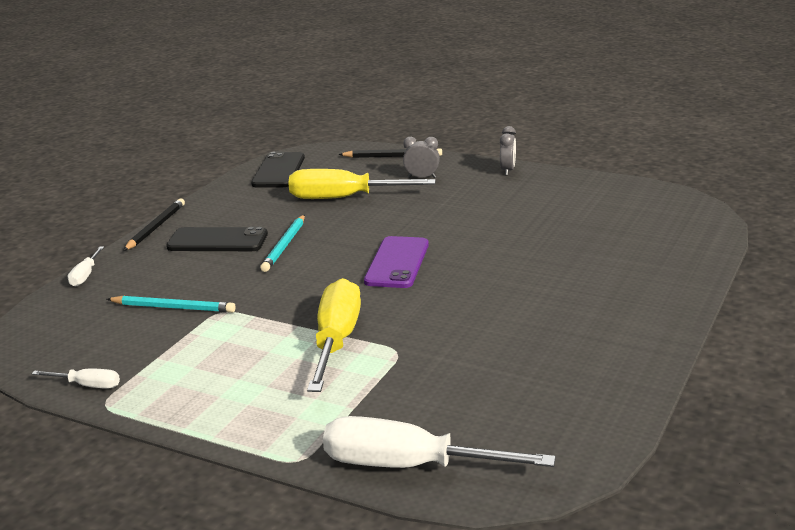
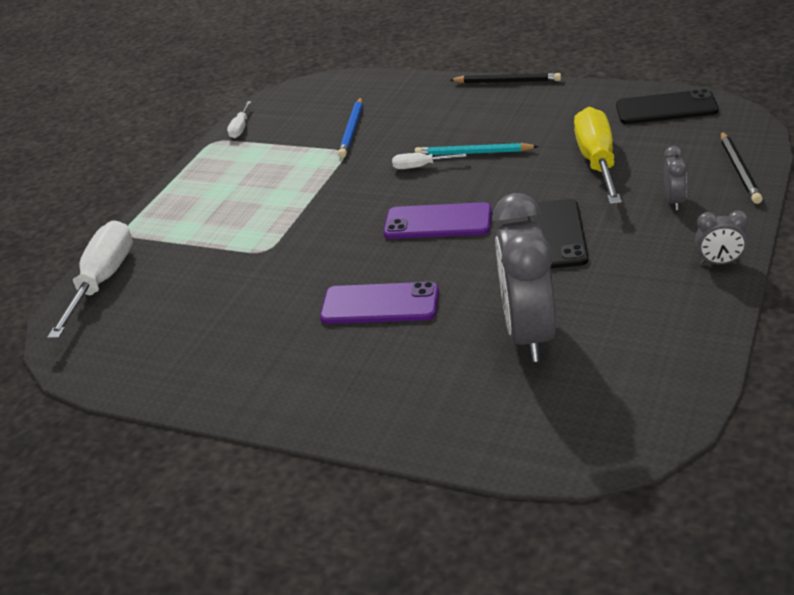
camera: 90 degrees right, 10 degrees up
(85, 275) = (410, 79): white screwdriver -> white screwdriver (421, 166)
(173, 308) = (352, 130): turquoise pencil -> blue pencil
(217, 241) = (481, 117): black phone -> black phone (556, 234)
(336, 341) = (286, 216): yellow screwdriver -> none
(517, 288) = (380, 304): none -> purple phone
(575, 231) = (529, 334): none -> grey clock

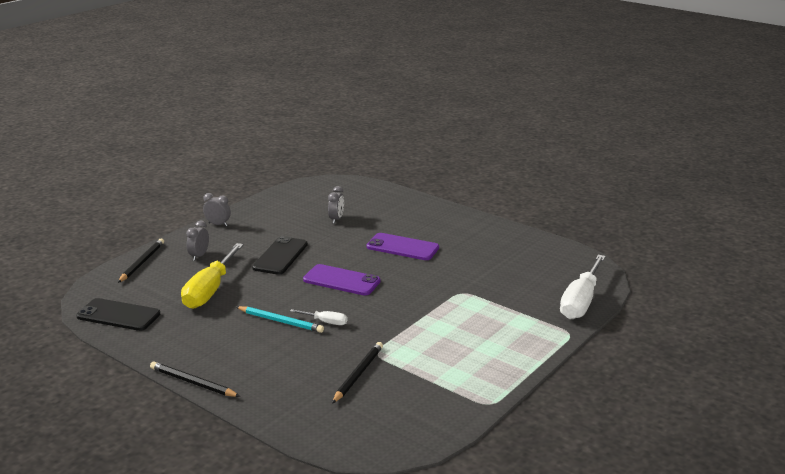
camera: 170 degrees left, 10 degrees down
(240, 128) = (460, 412): white screwdriver -> none
(352, 130) = (358, 374): blue pencil -> black pencil
(529, 334) = (336, 219): grey clock -> grey clock, size x0.44

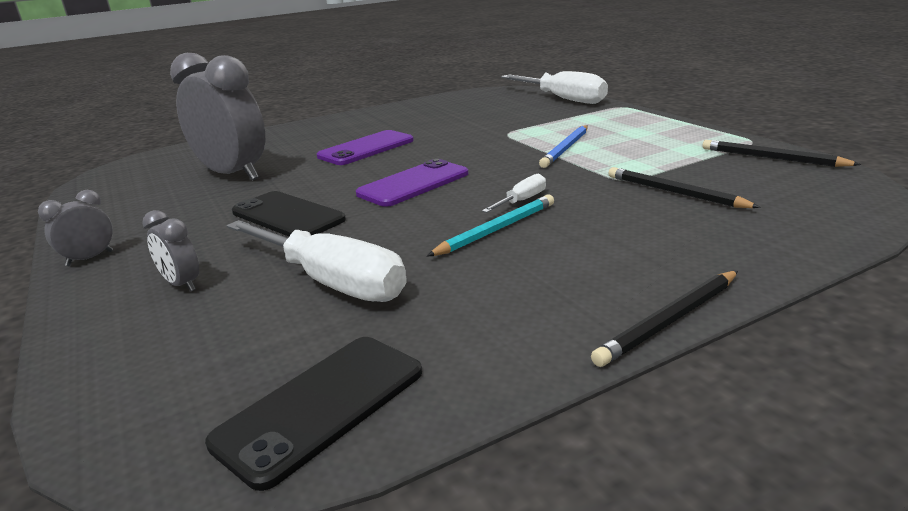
camera: 65 degrees left, 0 degrees up
(142, 262) = (107, 355): black pencil -> black pencil (772, 158)
(210, 290) = (330, 281): yellow screwdriver -> white screwdriver
(336, 219) = (233, 174): grey clock -> grey clock, size x2.27
(435, 322) = (565, 148): none -> blue pencil

